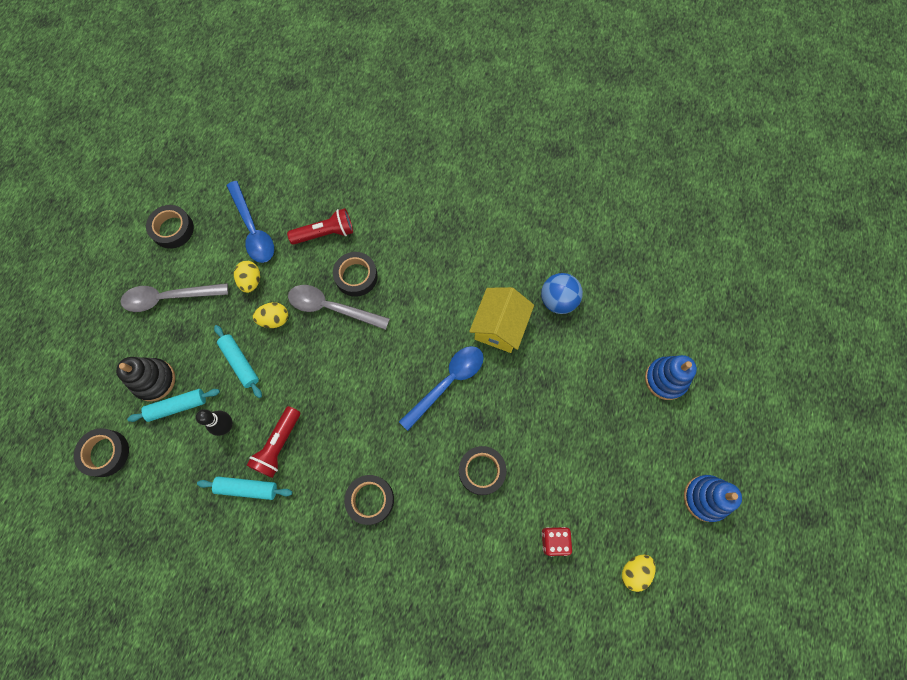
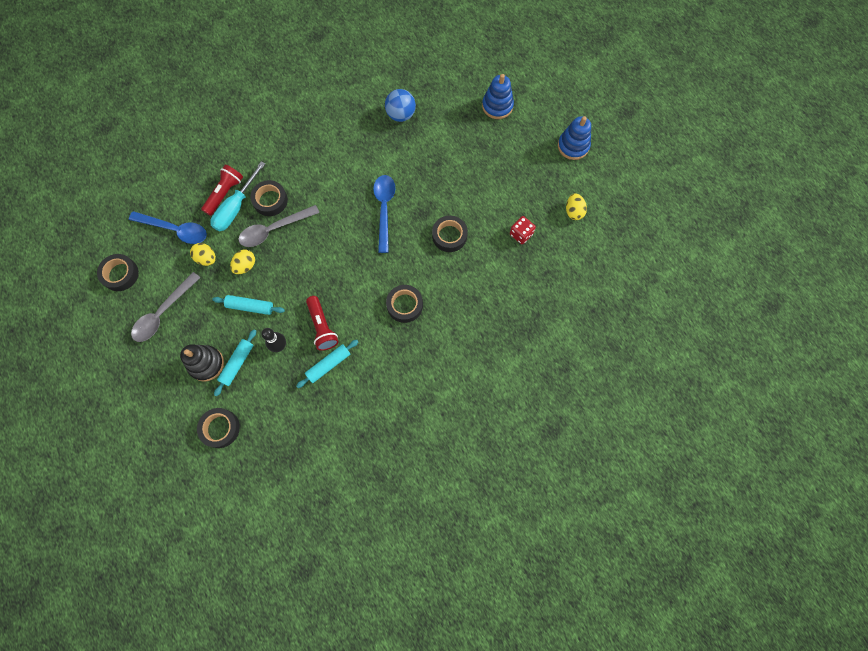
camera: 45 degrees left, 0 degrees up
(321, 256) = (236, 207): none -> turquoise screwdriver
(499, 327) = (383, 156): yellow house -> none

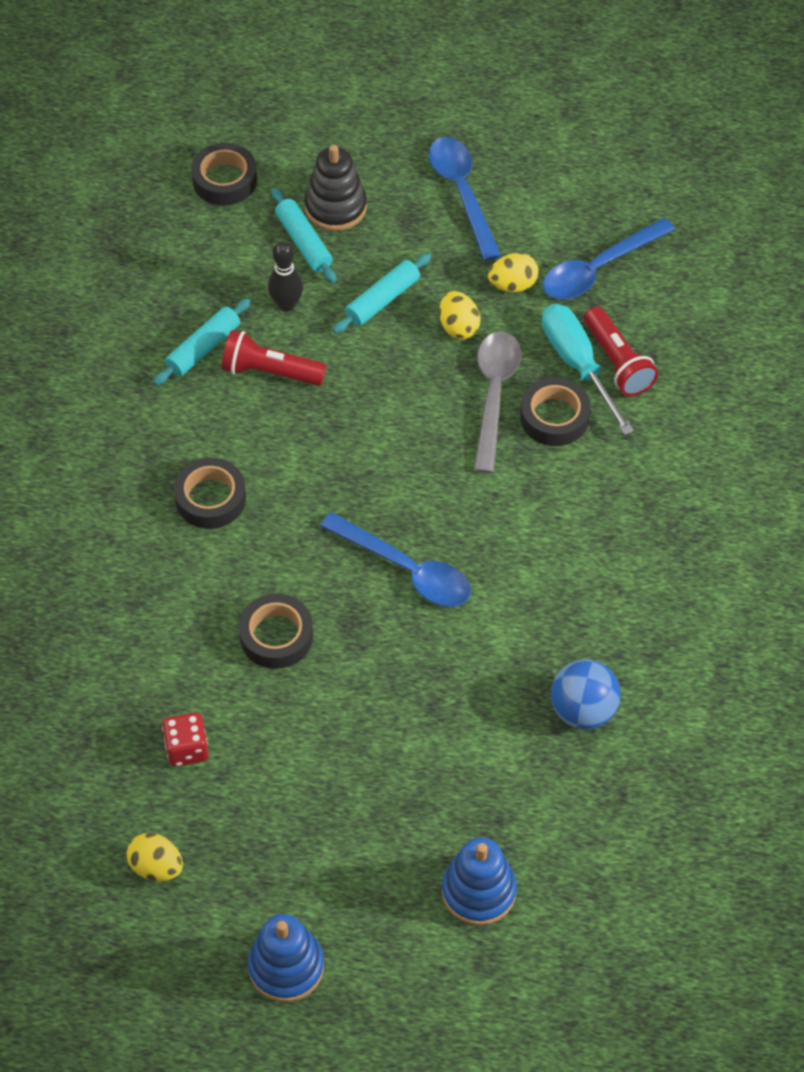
camera: 125 degrees right, 15 degrees down
(120, 274) = (572, 171): black tape -> none
(163, 313) = (462, 193): grey spoon -> blue spoon
(328, 365) = (203, 348): turquoise rolling pin -> turquoise rolling pin turned 45 degrees clockwise

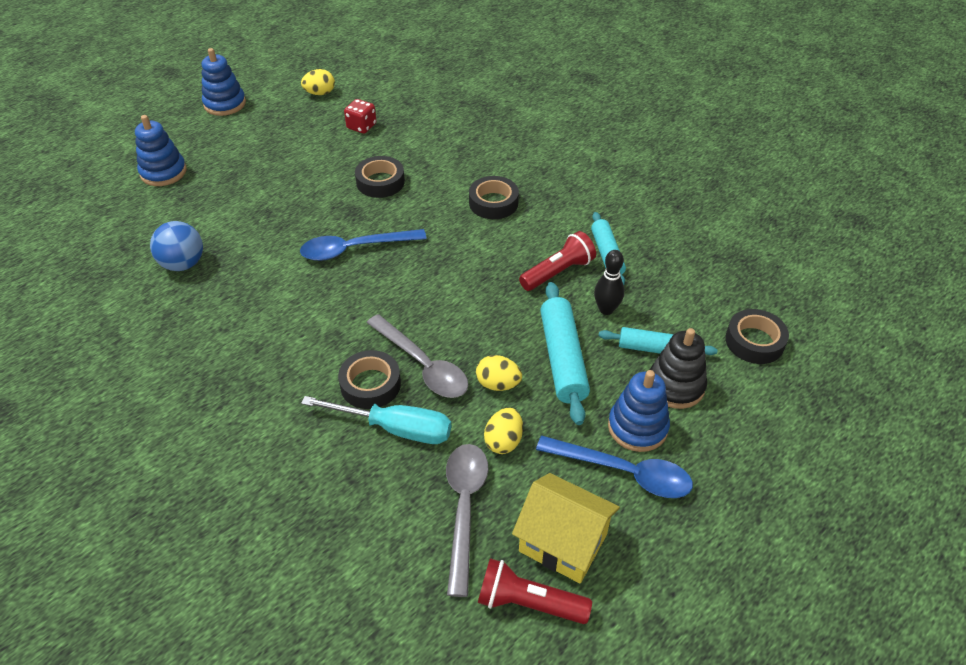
camera: 130 degrees right, 10 degrees down
(382, 300) = (562, 359): turquoise rolling pin -> turquoise rolling pin, size x1.53
(407, 208) = (637, 427): none -> blue stacking toy
(562, 194) = (563, 542): none -> yellow house
(598, 268) = (464, 508): blue spoon -> grey spoon
(617, 362) = (371, 454): red flashlight -> red flashlight (528, 603)

